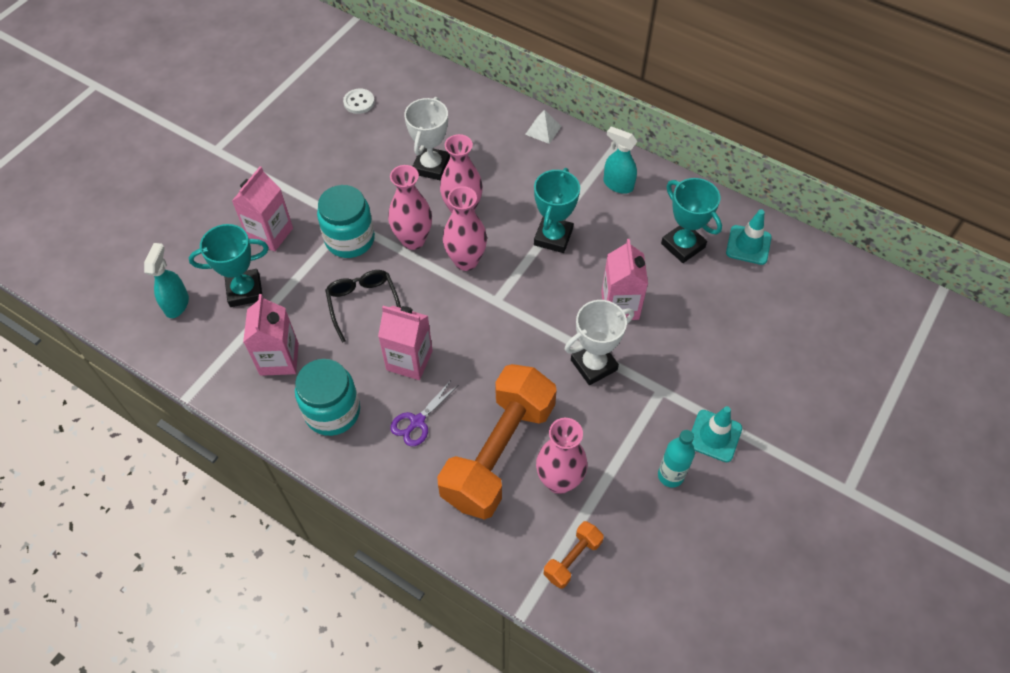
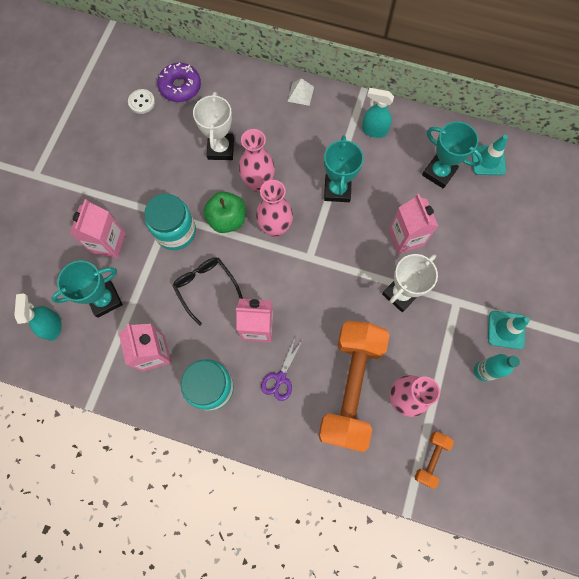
camera: 15 degrees left, 15 degrees up
(407, 96) = (180, 87): none -> purple donut
(413, 240) = (227, 219): pink vase -> green apple

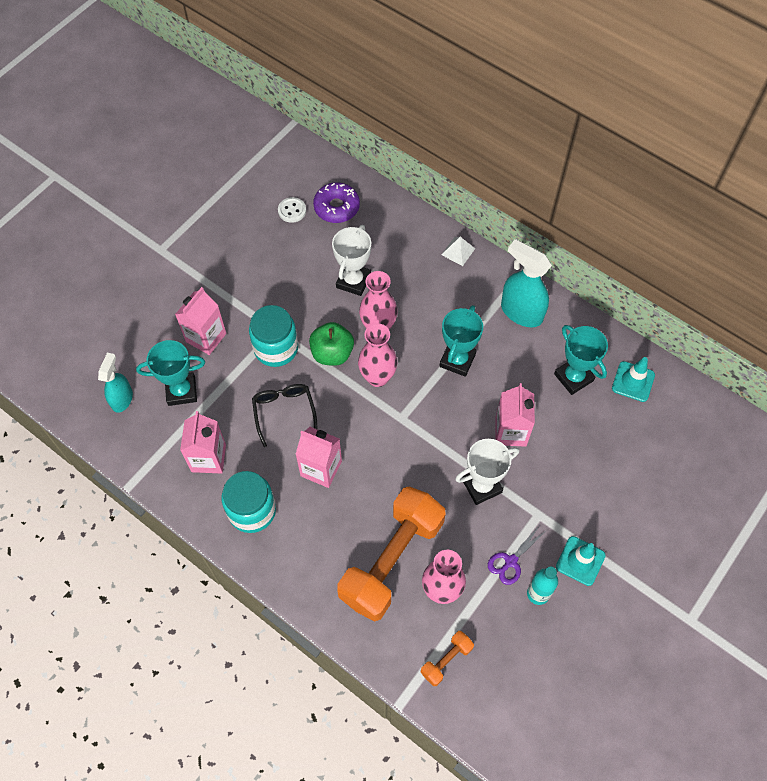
camera: 20 degrees right, 10 degrees down
(280, 378) = (324, 526): purple scissors -> purple scissors (510, 561)
(374, 130) = (521, 312): turquoise spray bottle -> turquoise spray bottle, size x1.57

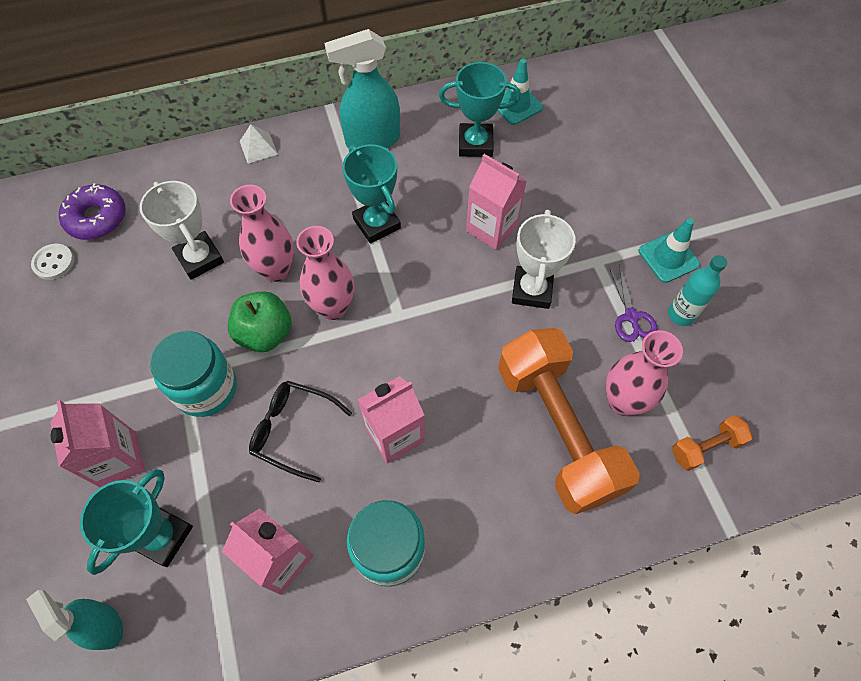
camera: 55 degrees left, 0 degrees up
(446, 660) = (705, 447): orange dumbbell -> orange dumbbell turned 75 degrees clockwise

